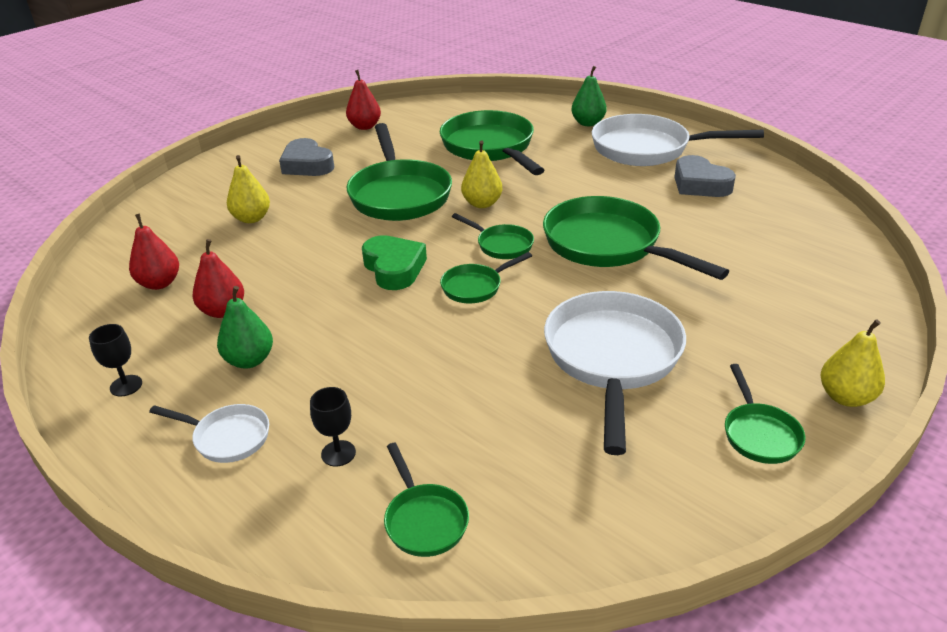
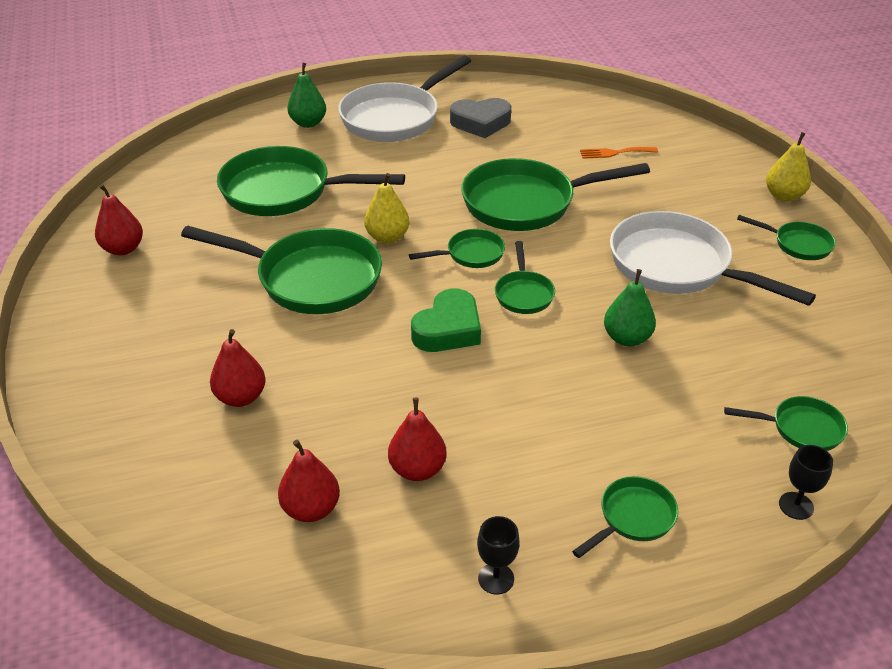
camera: 60 degrees left, 5 degrees up
(227, 437) = (633, 518): white pan -> green pan
(249, 360) = (523, 472): green pear -> green pear (627, 338)
(251, 218) = (241, 397): yellow pear -> red pear
(307, 165) = (162, 319): grey heart -> none
(338, 453) = (698, 451): black goblet -> black goblet (796, 506)
(394, 268) = (448, 329): green heart -> green heart turned 120 degrees clockwise
(759, 263) = (614, 153): none -> orange fork

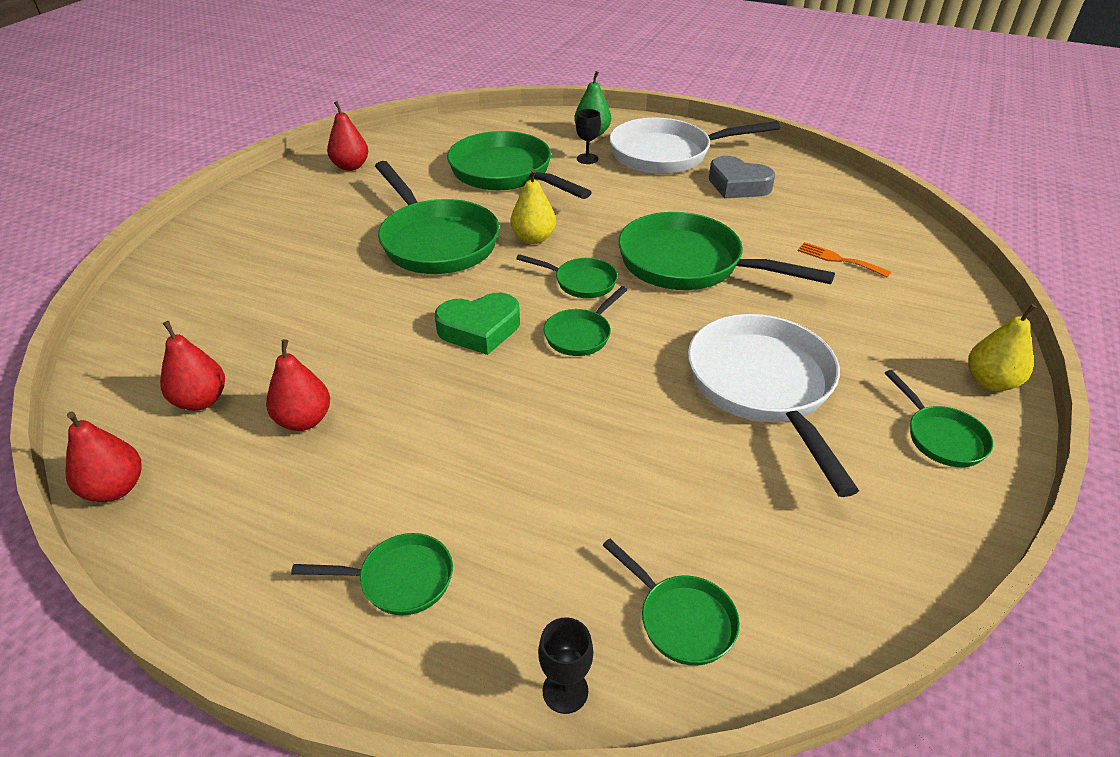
camera: 40 degrees right, 0 degrees up
(241, 397) = (275, 297): red pear -> red pear (115, 489)
(496, 578) = (230, 544): black goblet -> black goblet (587, 159)
(627, 338) = (620, 422): green pear -> none

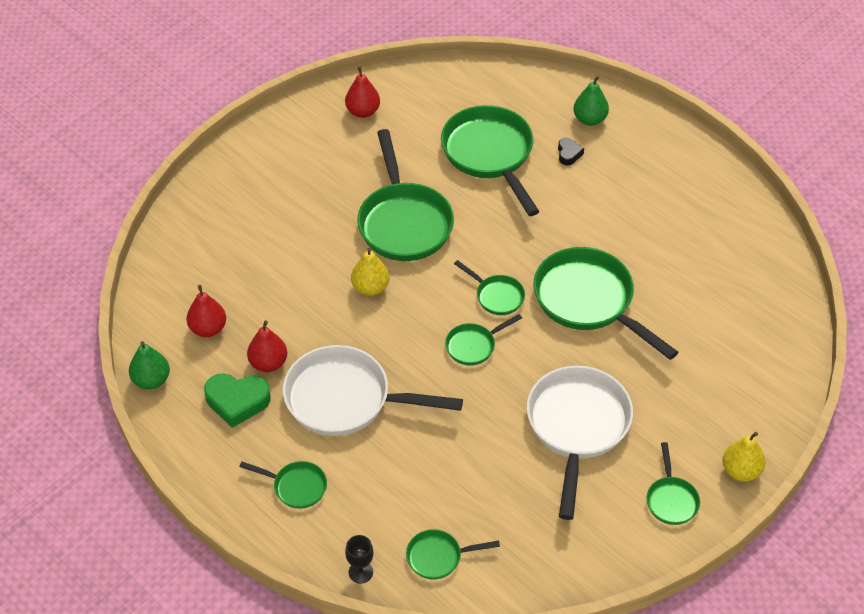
camera: 20 degrees right, 10 degrees up
(115, 489) = (151, 380): red pear -> green pear
(479, 329) = (405, 320): green heart -> green heart (237, 401)
(533, 238) = (480, 240): yellow pear -> yellow pear (370, 288)
(587, 159) = (568, 154): black goblet -> black heart
(667, 154) = (643, 166): white pan -> white pan (346, 399)
(681, 619) = (438, 557): green pan -> green pan turned 105 degrees clockwise
(738, 185) = (683, 223): grey heart -> none
(838, 259) = (712, 330): orange fork -> none

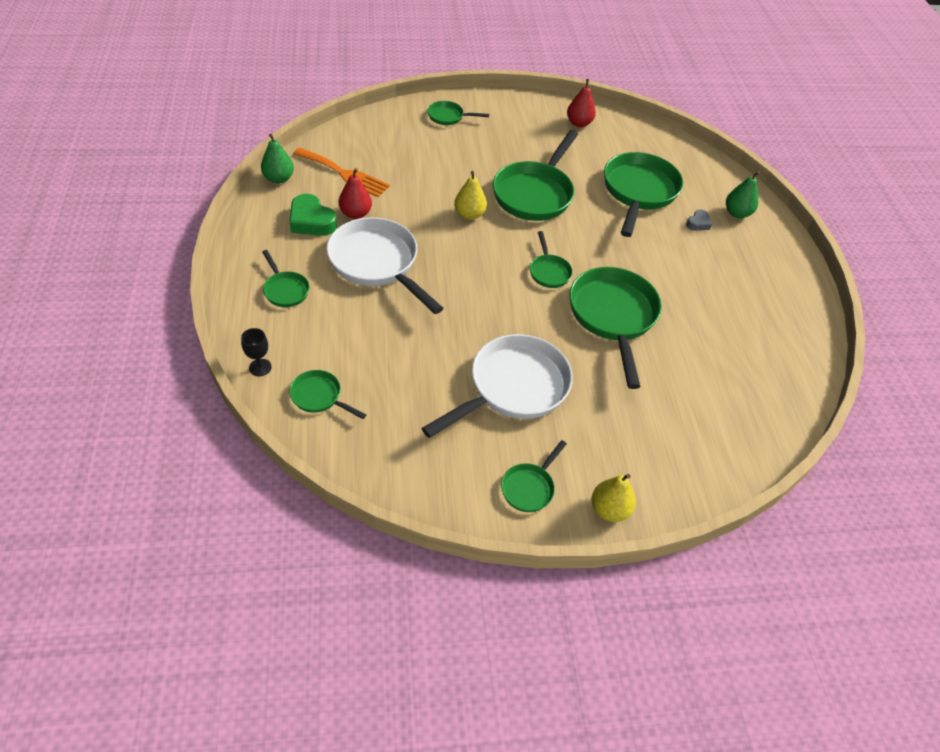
camera: 35 degrees right, 0 degrees up
(208, 328) = (344, 174): red pear -> orange fork
(474, 346) = (498, 289): green pan -> green pan (448, 117)
(568, 154) = (698, 223): black heart -> grey heart

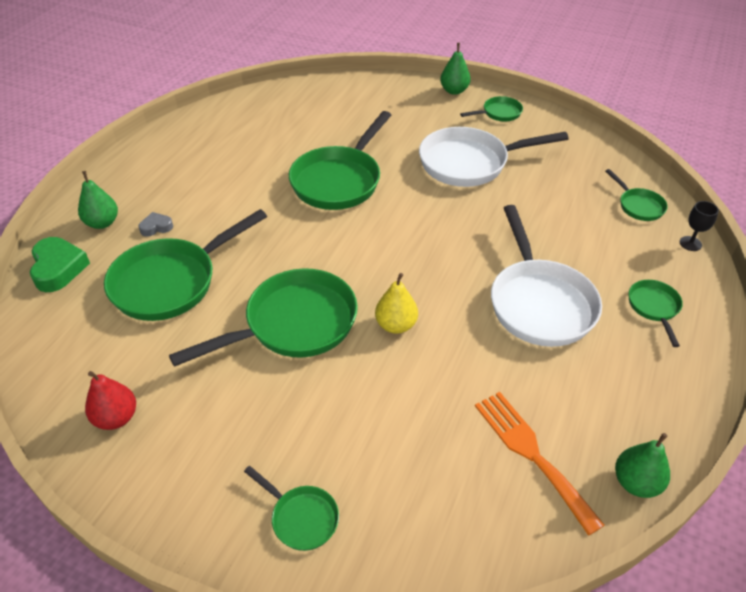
camera: 145 degrees left, 5 degrees down
(311, 221) = (603, 387): green heart -> green heart (58, 268)
(355, 214) = (540, 377): red pear -> none
(549, 271) = (361, 234): green pan -> none
(609, 509) = (454, 91): yellow pear -> green pear

